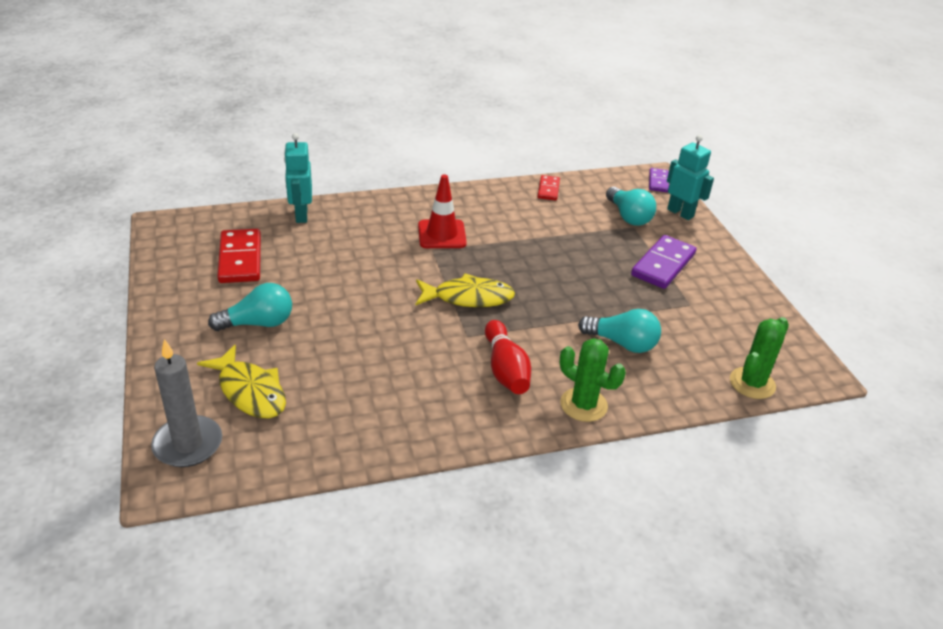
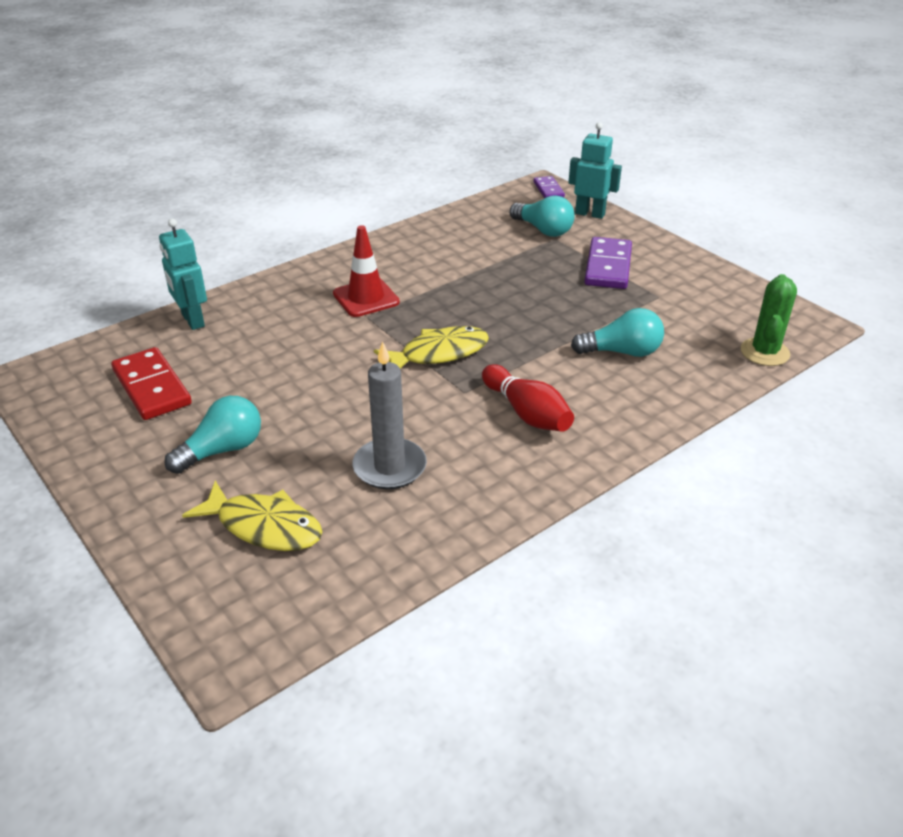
camera: 20 degrees left, 0 degrees up
(188, 444) = (230, 609): grey candle -> grey candle (389, 467)
(548, 189) = (446, 224): red domino -> none
(583, 405) = (627, 422): green cactus -> none

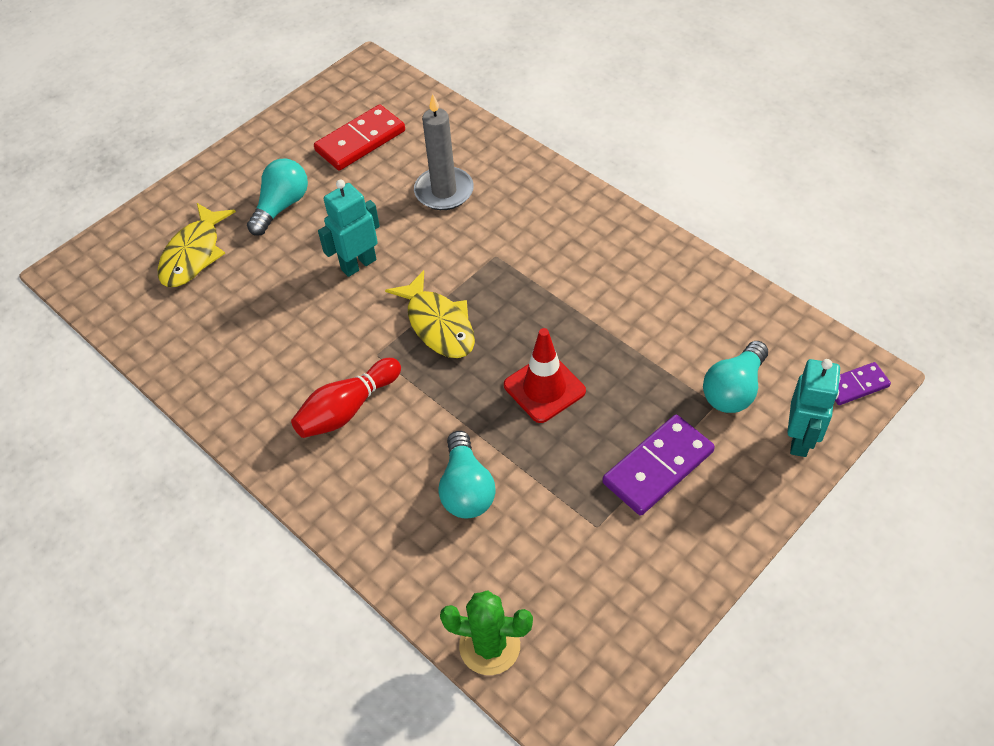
camera: 85 degrees right, 15 degrees up
(192, 320) = (464, 135): turquoise robot -> turquoise robot (358, 264)
(222, 450) = (281, 206): turquoise light bulb -> turquoise light bulb turned 105 degrees counterclockwise
(366, 298) = (530, 248): red traffic cone -> red traffic cone (544, 388)
(389, 467) = (264, 317): grey candle -> grey candle (444, 191)
(608, 266) = (658, 467): purple domino -> purple domino turned 45 degrees counterclockwise

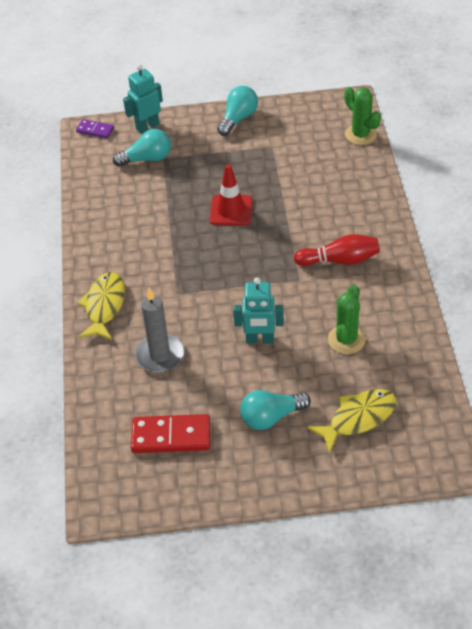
camera: 140 degrees left, 5 degrees down
(264, 320) = (346, 339): none -> green cactus
(438, 324) = (250, 274): yellow fish -> yellow fish (104, 306)
(466, 488) = (314, 192): turquoise light bulb -> turquoise light bulb (238, 119)
(658, 467) = (219, 151): purple domino -> none

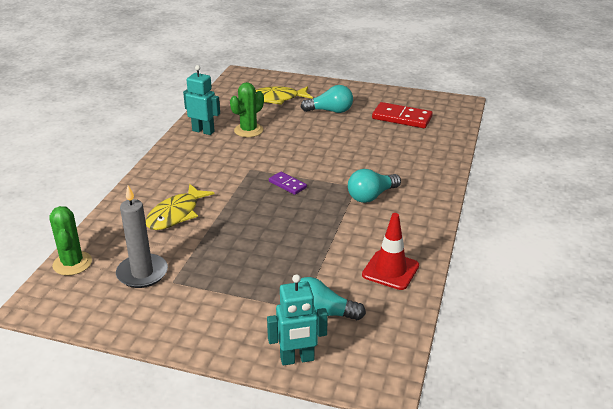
camera: 160 degrees left, 15 degrees down
(95, 130) = (369, 379): purple domino -> purple domino (287, 184)
(104, 306) = (424, 194): yellow fish -> yellow fish (176, 214)
(160, 355) = (390, 155): grey candle -> grey candle (142, 273)
(231, 210) = (265, 233): red traffic cone -> red traffic cone (390, 270)
(238, 119) = (179, 329): turquoise light bulb -> turquoise light bulb (371, 196)
(259, 340) = (309, 145): turquoise robot -> turquoise robot (203, 131)
(340, 260) = (206, 171): red bowling pin -> none

